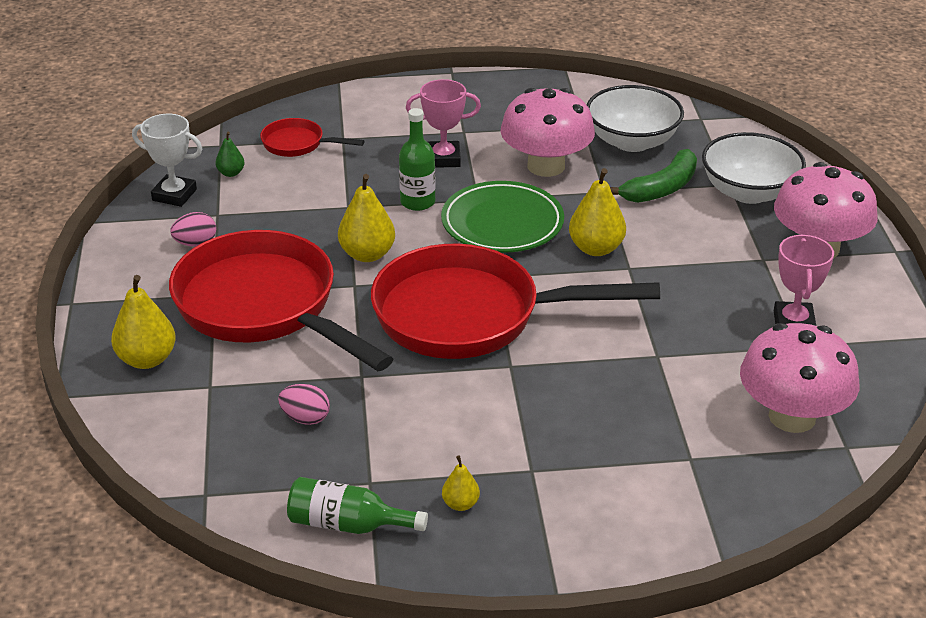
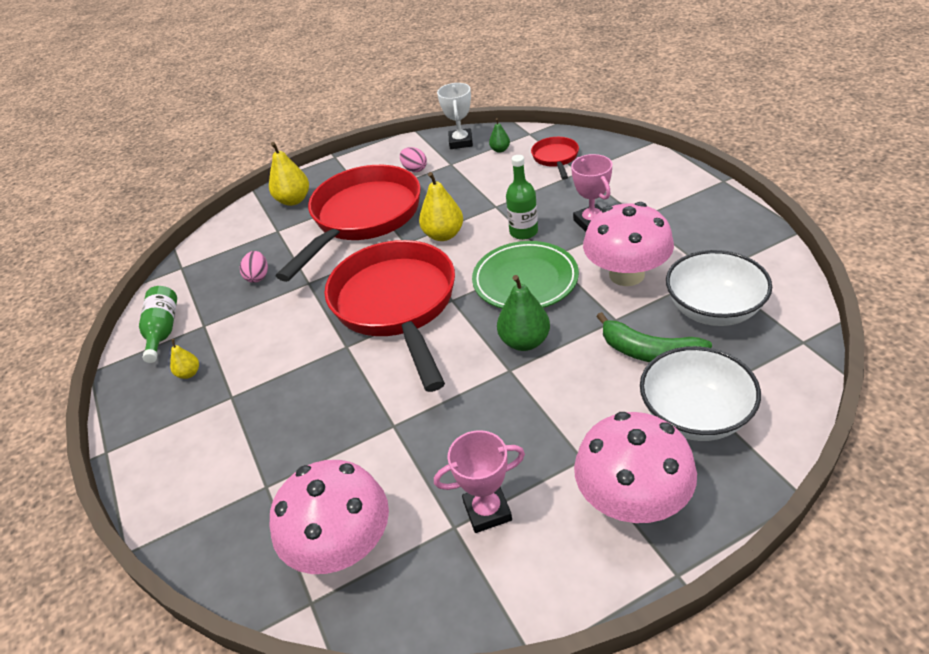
camera: 75 degrees right, 5 degrees up
(596, 248) = (524, 341): yellow pear -> green pear

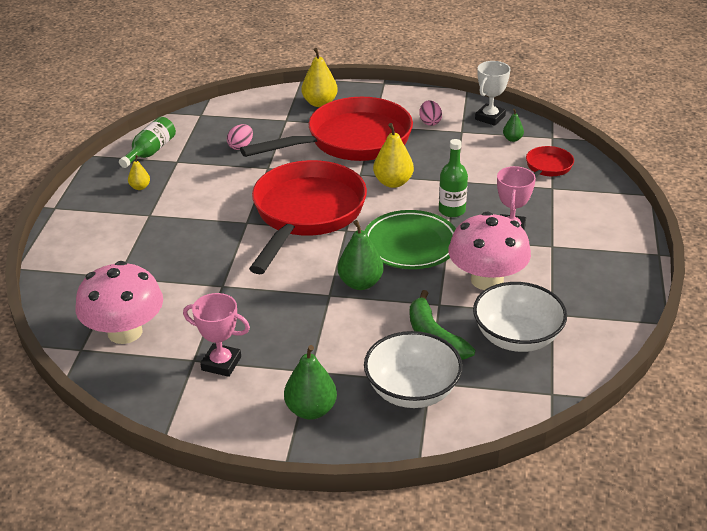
camera: 30 degrees right, 5 degrees down
(632, 500) = (311, 410): pink mushroom -> green pear

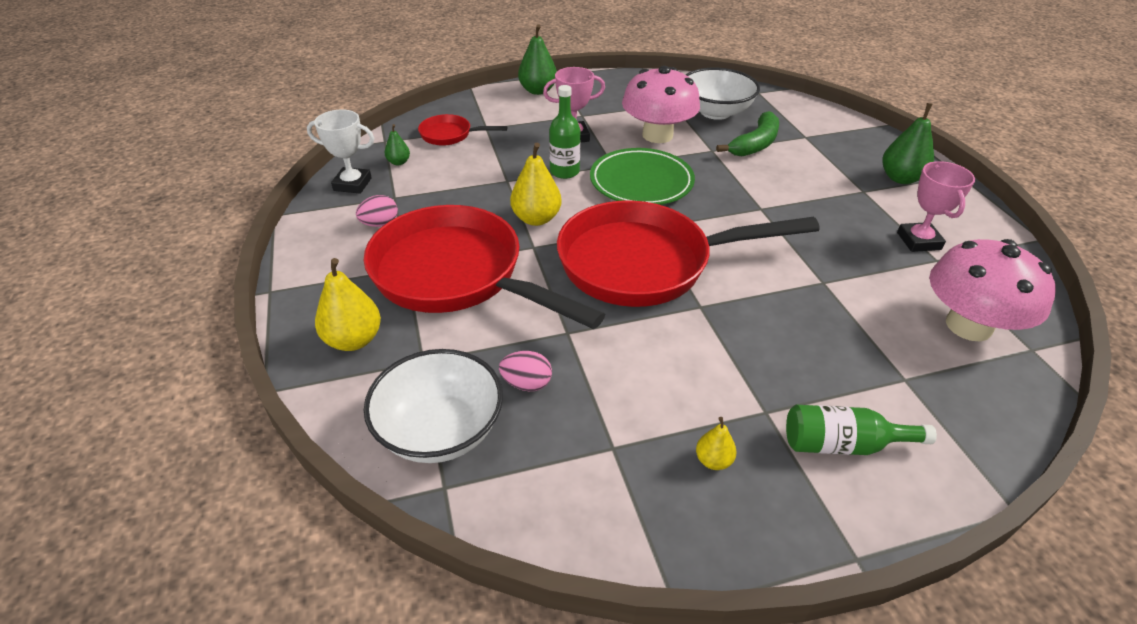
camera: 115 degrees left, 5 degrees up
(150, 152) = (606, 502): green bottle -> green bottle (842, 444)
(360, 283) = (726, 195): green pear -> green pear (538, 90)
(412, 390) = (823, 141): white bowl -> white bowl (440, 430)

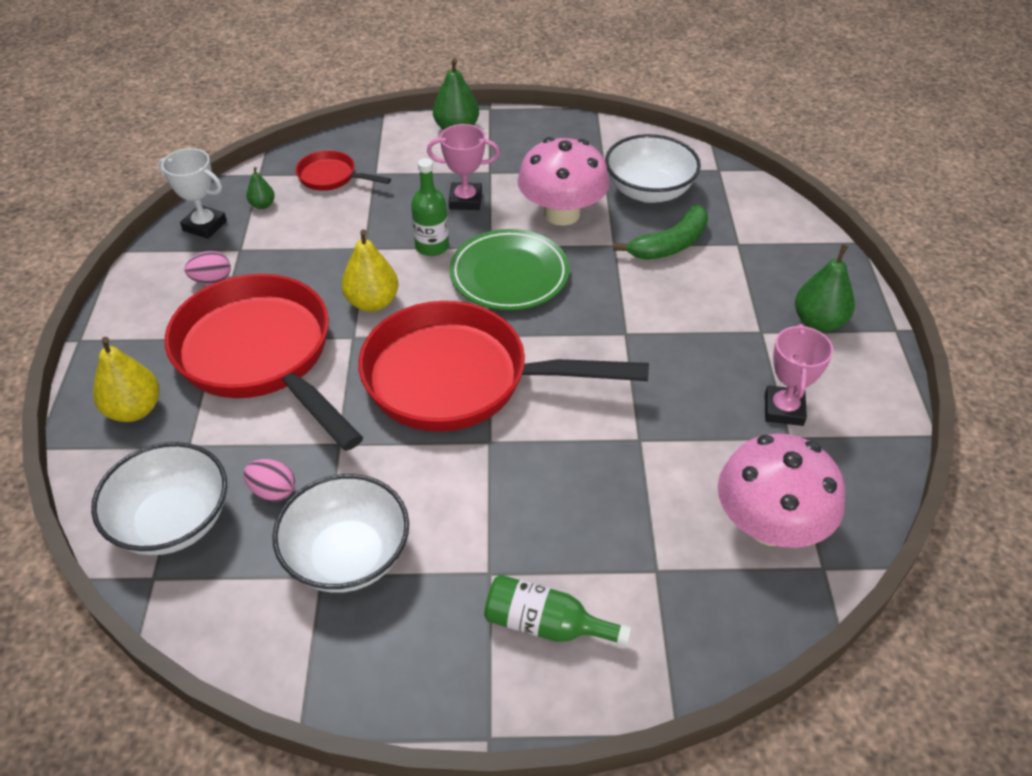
camera: 15 degrees right, 5 degrees up
(628, 425) = (347, 556): none -> white bowl
(713, 460) = (409, 611): yellow pear -> none

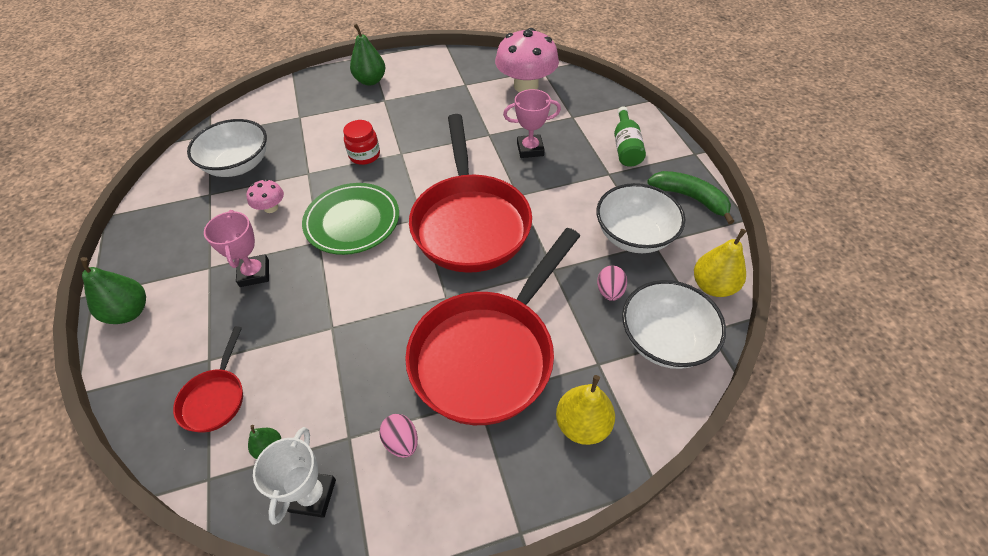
camera: 105 degrees left, 5 degrees up
(372, 302) = (403, 298): yellow pear -> yellow pear (713, 286)
(432, 246) = (323, 279): green bottle -> none
(562, 214) = (271, 208): pink mushroom -> pink mushroom, size x0.47
(632, 297) = (364, 155): none -> red jar
(670, 245) = (304, 146): green banana -> green banana (690, 198)
(783, 409) = (445, 87): pink trophy -> pink trophy (530, 149)

